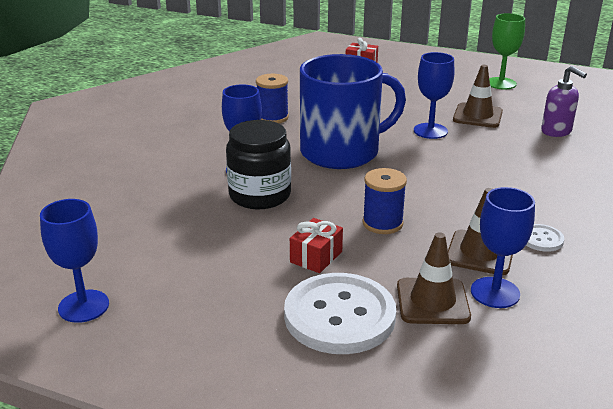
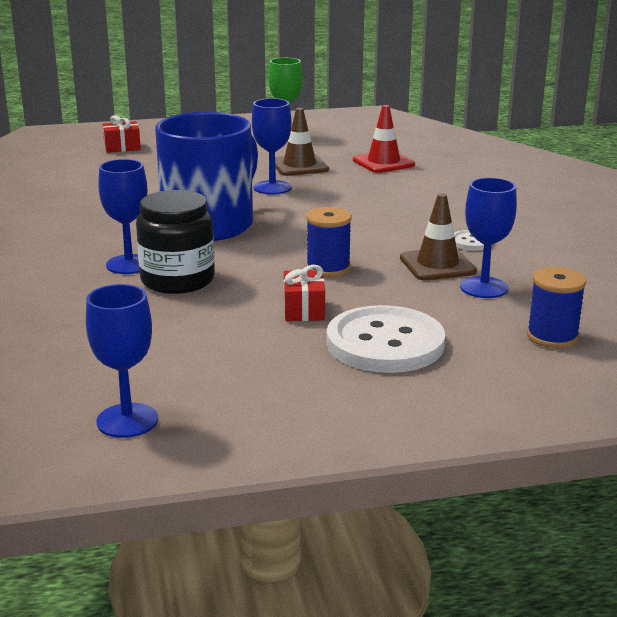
camera: 35 degrees left, 5 degrees down
(272, 117) = (91, 213): blue spool -> blue spool (552, 337)
(432, 301) = (445, 309): brown traffic cone -> none
(556, 131) = (383, 162): purple soap dispenser -> red traffic cone

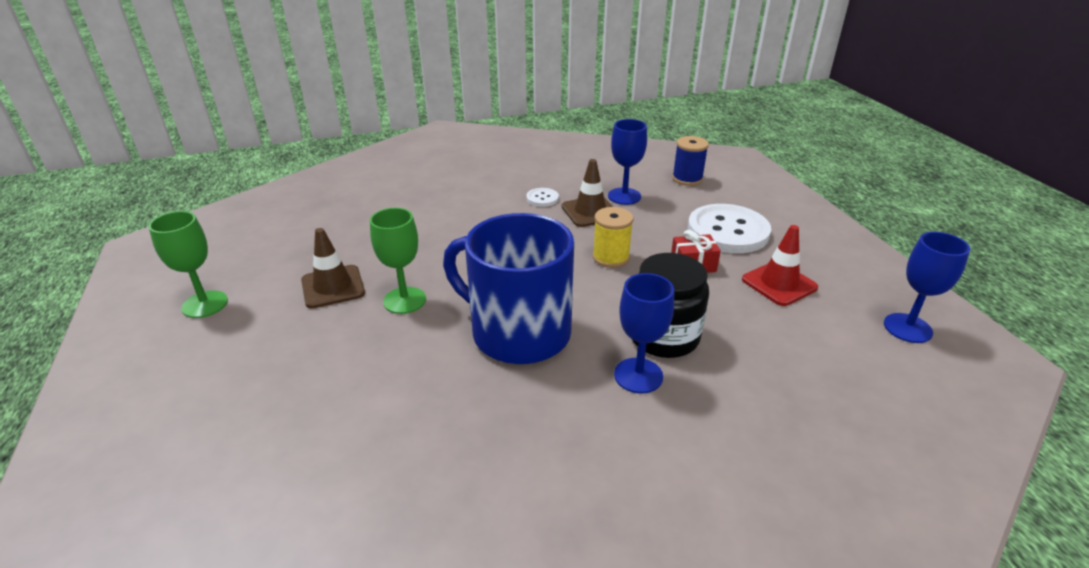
camera: 95 degrees left, 10 degrees up
(122, 147) = (185, 465): red gift -> none
(272, 188) = (404, 300): blue goblet -> green goblet
(328, 268) = (611, 257): blue spool -> yellow spool
(383, 162) = (336, 236): red traffic cone -> red traffic cone (779, 283)

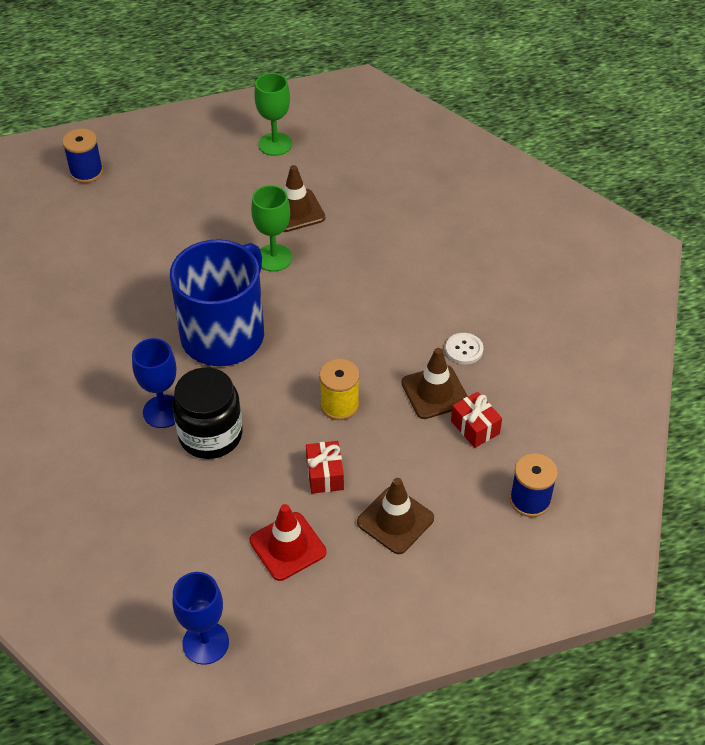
camera: 90 degrees right, 15 degrees up
(139, 505) = (86, 172): none -> blue spool
(624, 196) = (475, 427): blue goblet -> red gift
(728, 231) = (395, 520): white button -> brown traffic cone

